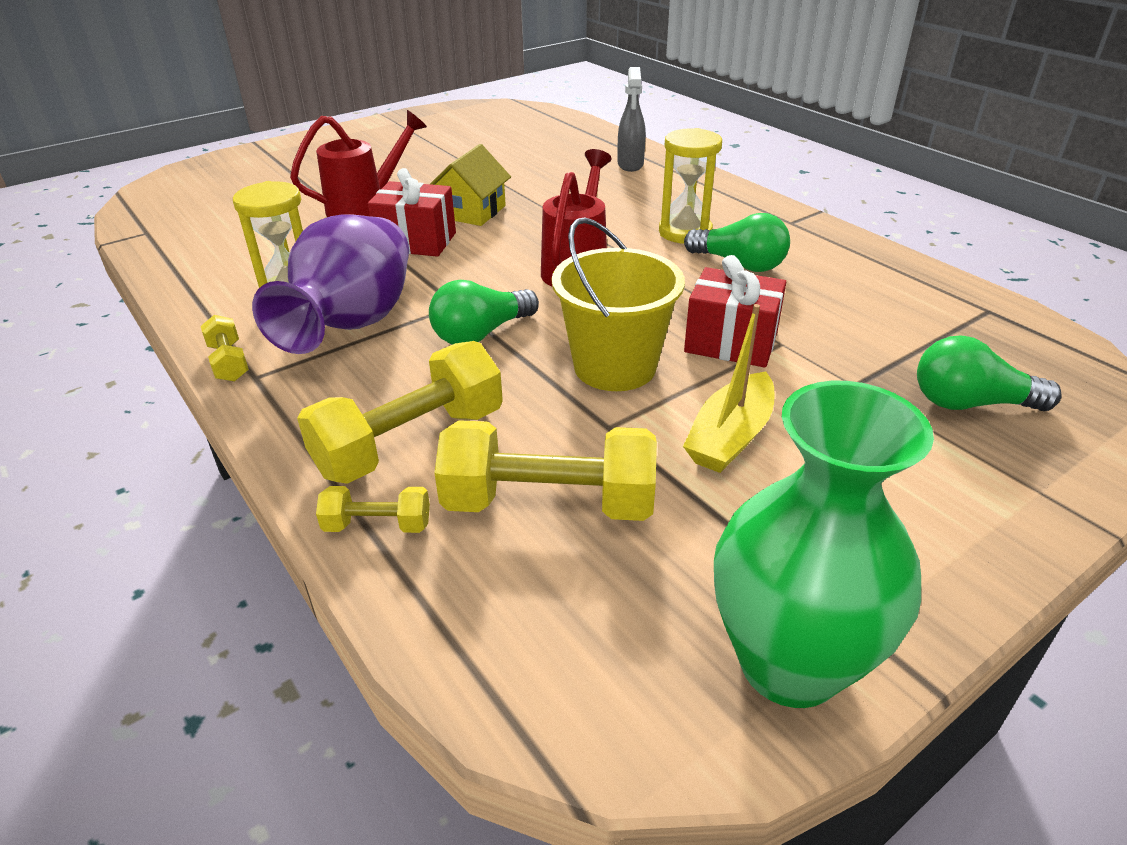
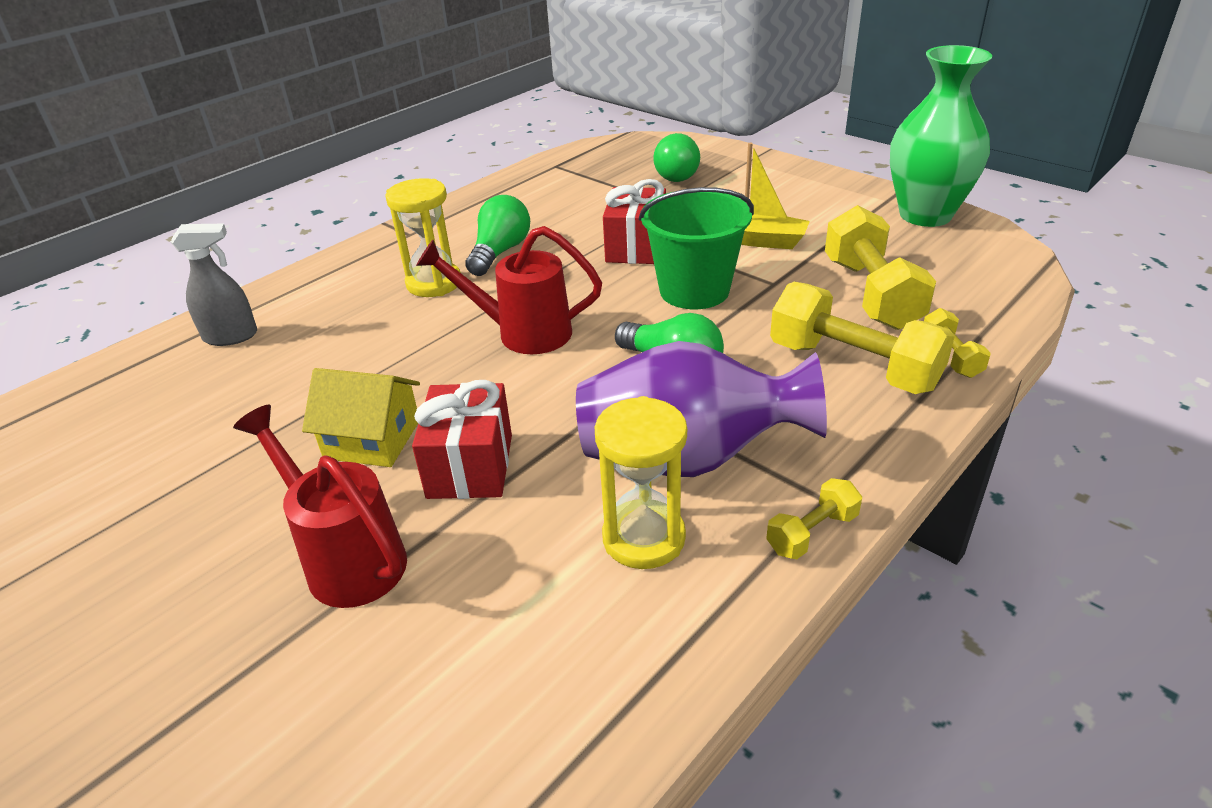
camera: 100 degrees left, 0 degrees up
(615, 367) = (694, 290): yellow bucket -> green bucket

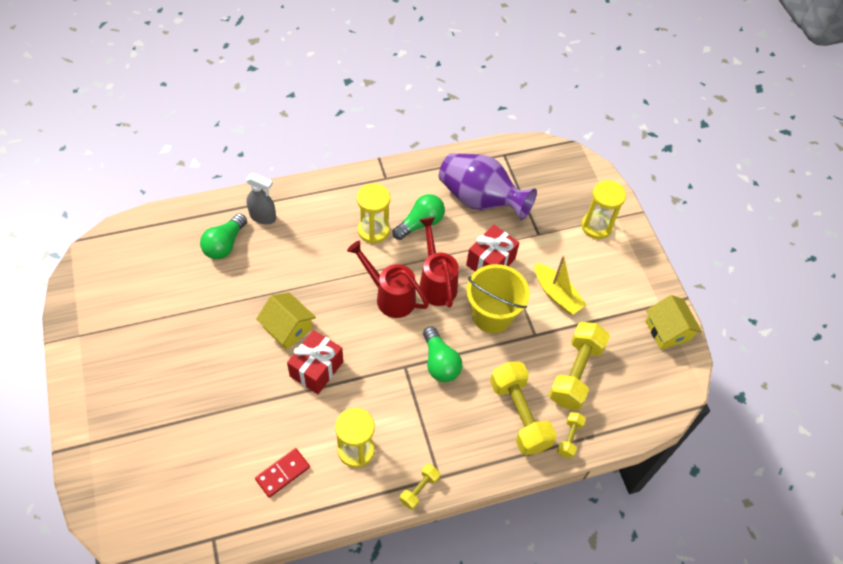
camera: 25 degrees right, 20 degrees up
(347, 558) = (246, 388): red watering can -> red watering can (436, 283)
(529, 653) = (282, 473): none -> red domino
(674, 173) = (564, 204): green light bulb -> green light bulb (225, 244)
(688, 458) = (403, 421): purple vase -> purple vase (480, 200)
(694, 290) = (492, 315): green bucket -> yellow bucket
(733, 175) = (596, 226): none -> yellow hourglass
(812, 533) = (419, 489): yellow dumbbell -> yellow dumbbell turned 45 degrees counterclockwise
(925, 215) = (667, 330): green vase -> yellow house

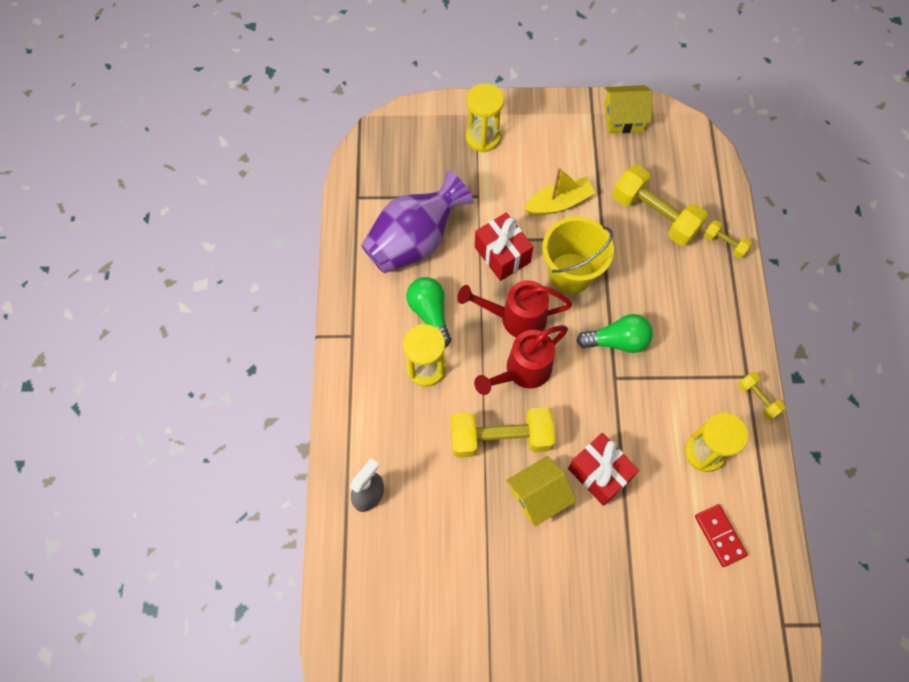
camera: 70 degrees left, 10 degrees up
(225, 244) = (399, 551): green light bulb -> none
(519, 415) = (691, 281): yellow dumbbell -> yellow dumbbell (501, 438)

